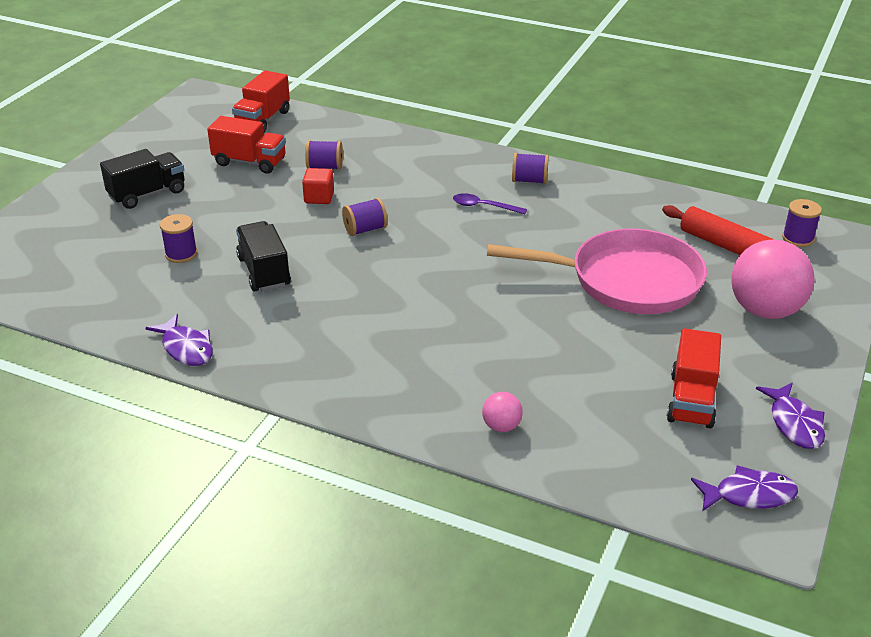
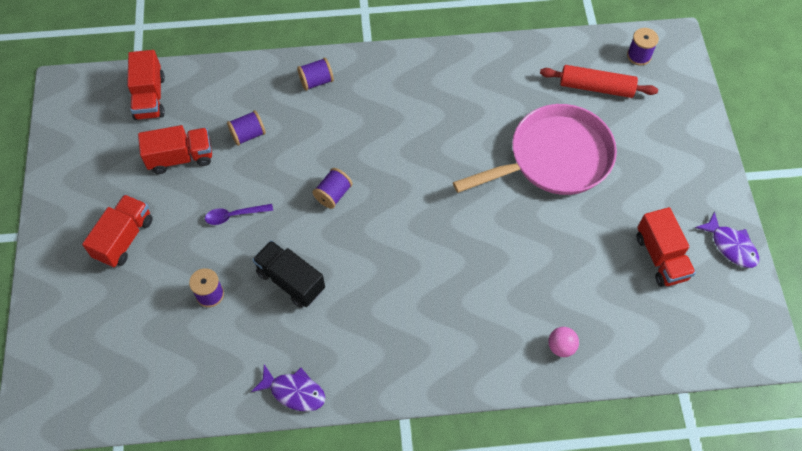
camera: 30 degrees left, 25 degrees up
(147, 194) = (124, 238): black truck -> red truck
(319, 197) = (270, 174): red cube -> none
(484, 206) = (404, 124): purple spoon -> purple spoon (234, 215)
(529, 180) = (418, 77): purple spool -> purple spool (316, 81)
(749, 495) = (738, 324): purple fish -> none
(765, 310) = (658, 144): pink ball -> none

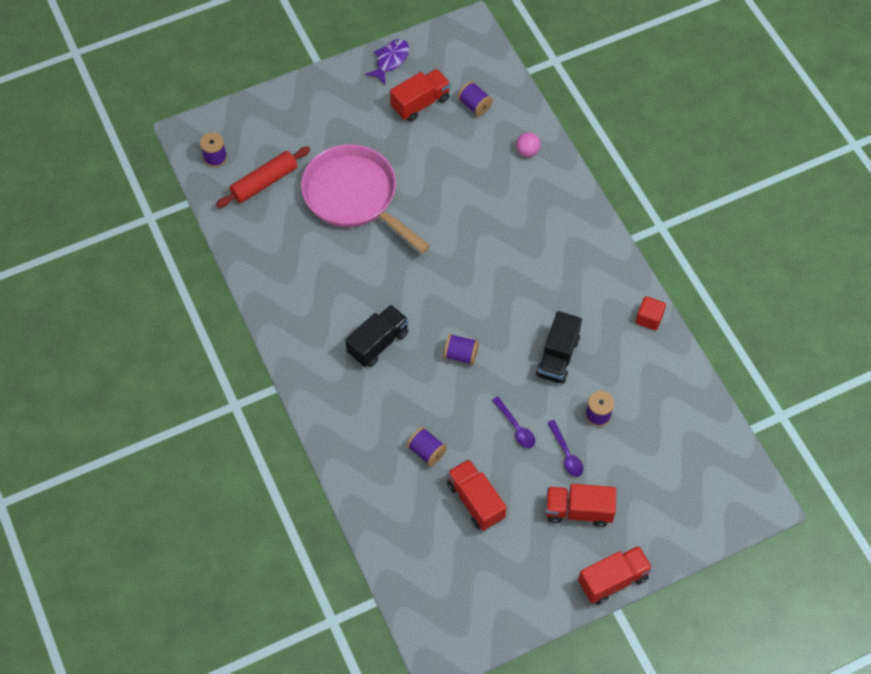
camera: 110 degrees left, 0 degrees up
(149, 97) = (418, 563): red truck -> red truck (613, 580)
(185, 249) = (566, 453): none -> purple spoon
(294, 392) = (649, 318): purple fish -> red cube
(316, 81) = (342, 415): purple spool -> purple spool (474, 105)
(376, 130) = (378, 343): none -> black truck
(596, 87) = (264, 182): red rolling pin -> red rolling pin turned 60 degrees clockwise

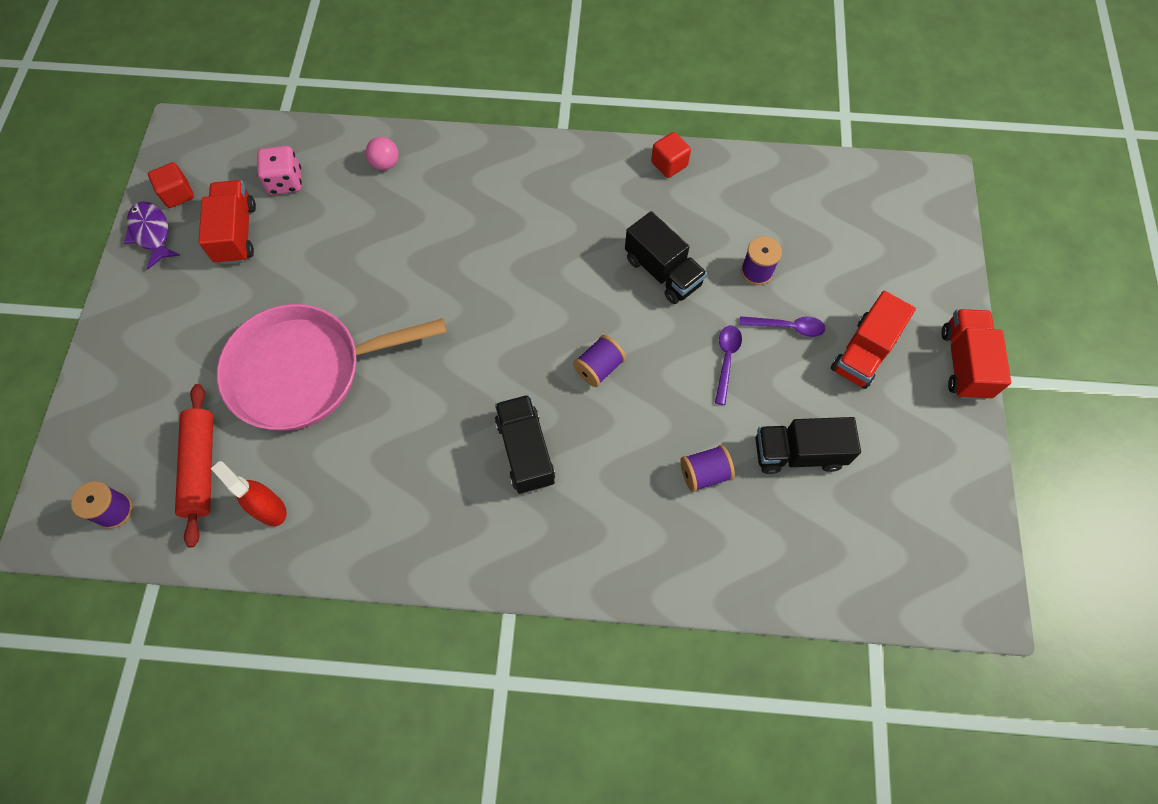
camera: 60 degrees left, 5 degrees up
(261, 231) = (269, 508): none -> red spray bottle
(426, 55) = (178, 194): none -> red cube
(474, 105) = (285, 182): purple spool -> pink dice
(475, 501) = (798, 453): red truck -> black truck
(516, 427) = (726, 360): purple spoon -> purple spoon turned 75 degrees counterclockwise

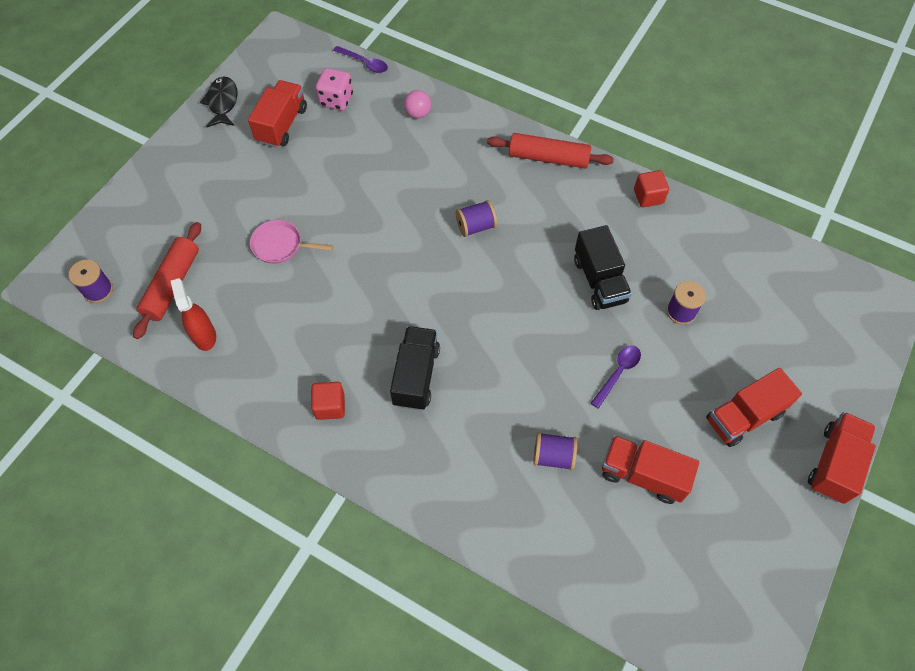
camera: 25 degrees right, 5 degrees down
(152, 233) = (222, 102): purple fish -> black fish
(178, 194) = (255, 81): red cube -> red cube (330, 406)
(305, 371) = (281, 245): pink pan -> pink pan, size x0.45
(549, 161) = (548, 158): none -> red rolling pin
(599, 368) = (507, 335): purple spool -> purple spool (475, 226)
(787, 327) = (685, 368): purple spoon -> purple spoon (364, 63)
(798, 453) = (642, 475): black truck -> red truck

